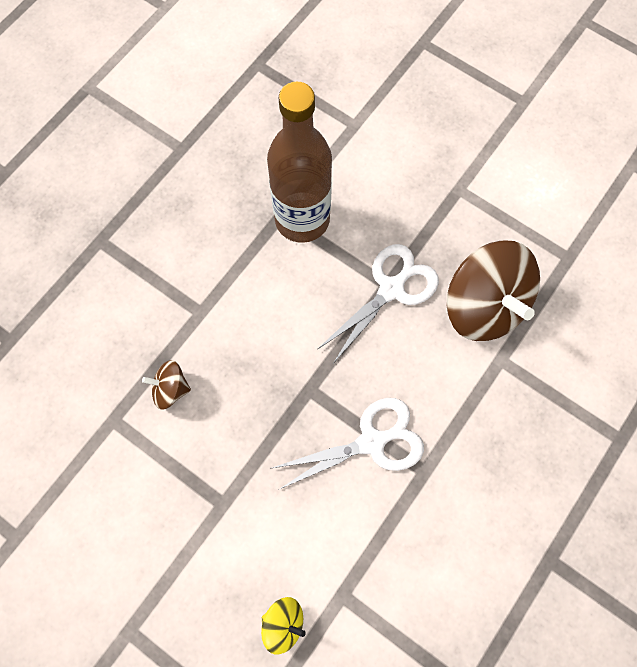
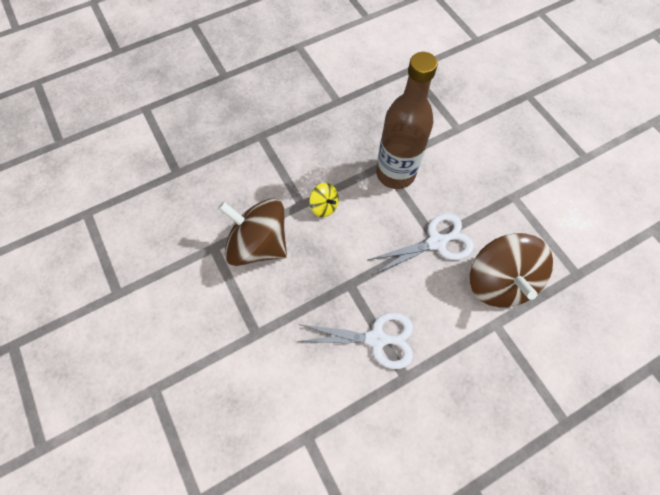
camera: 25 degrees right, 5 degrees down
(170, 389) = (259, 244): brown spinning top -> brown spinning top, size x2.17
(283, 623) = (256, 436): yellow spinning top -> yellow spinning top (324, 206)

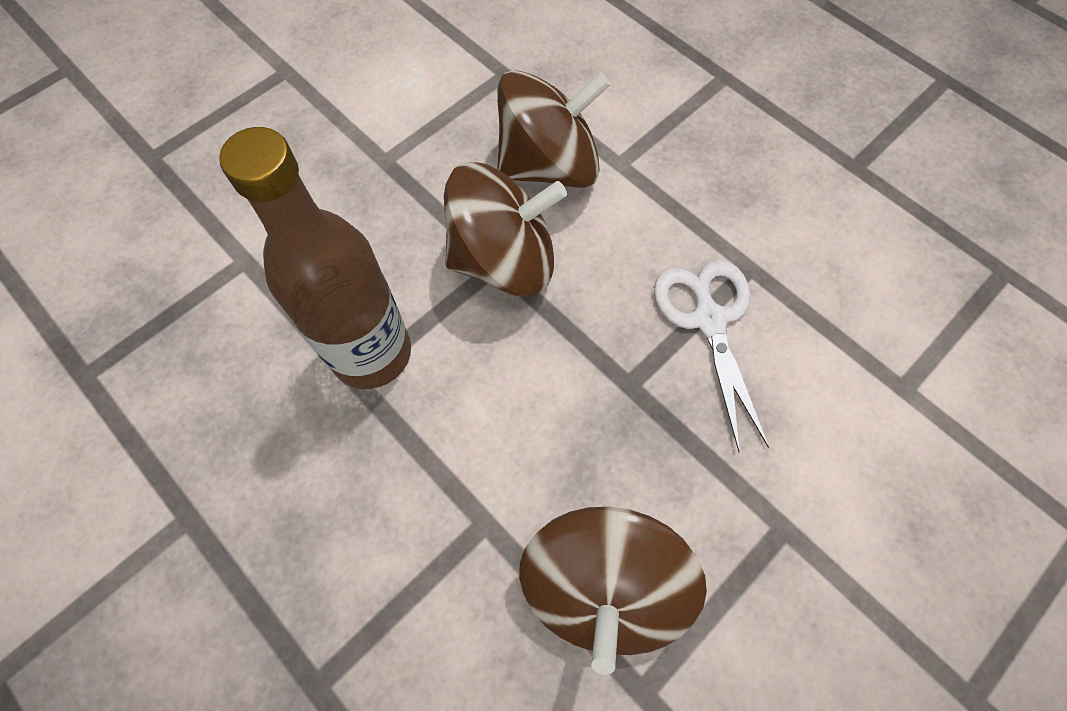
camera: 105 degrees left, 0 degrees up
(324, 206) = (479, 473): yellow spinning top -> none
(436, 242) = (504, 260): white scissors -> brown spinning top

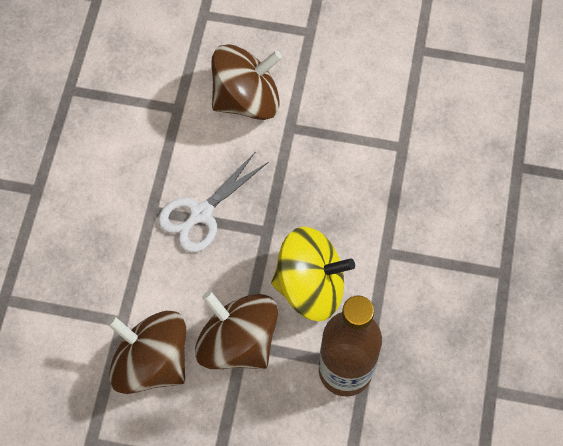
camera: 125 degrees left, 0 degrees up
(511, 387) = (310, 286): none -> yellow spinning top
(603, 587) = (373, 185): brown spinning top -> brown spinning top (246, 99)

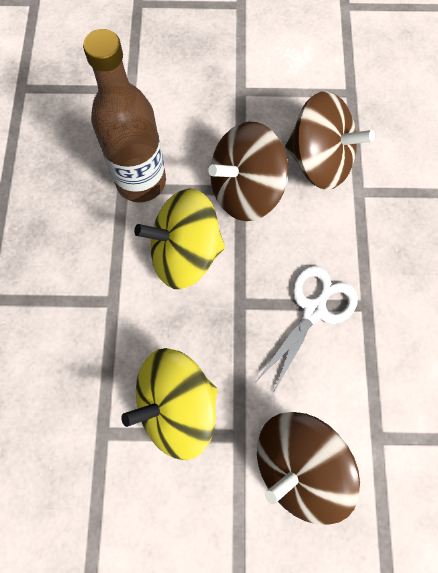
camera: 170 degrees right, 5 degrees up
(237, 342) = (245, 190): brown spinning top -> brown spinning top turned 120 degrees clockwise
(337, 156) = (177, 407): none -> yellow spinning top

